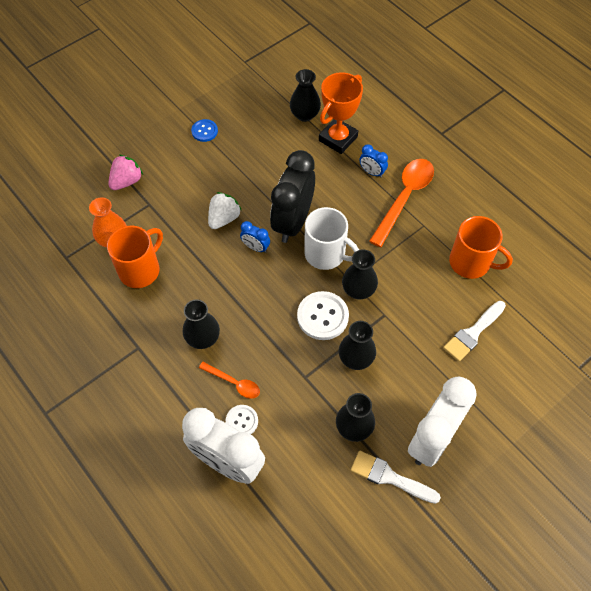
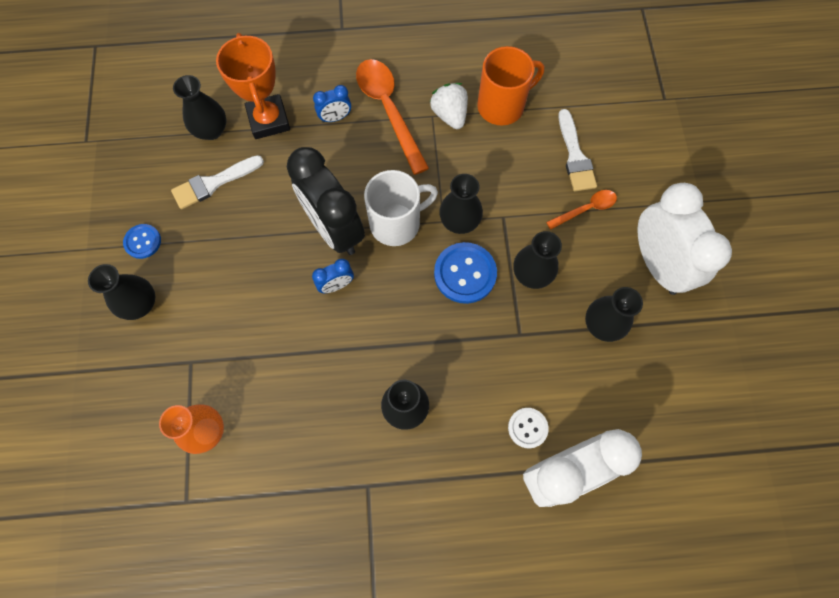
camera: 55 degrees left, 10 degrees up
(126, 181) = (137, 368): pink strawberry -> none
(140, 270) = (270, 424): orange mug -> none
(166, 156) = (140, 304): none -> black vase
(224, 218) = (275, 294): white strawberry -> white strawberry (449, 115)
(234, 383) = (479, 409): orange spoon -> orange spoon (586, 209)
(322, 316) = (465, 274): white button -> blue button
(389, 477) = (671, 327): white brush -> white brush (213, 183)

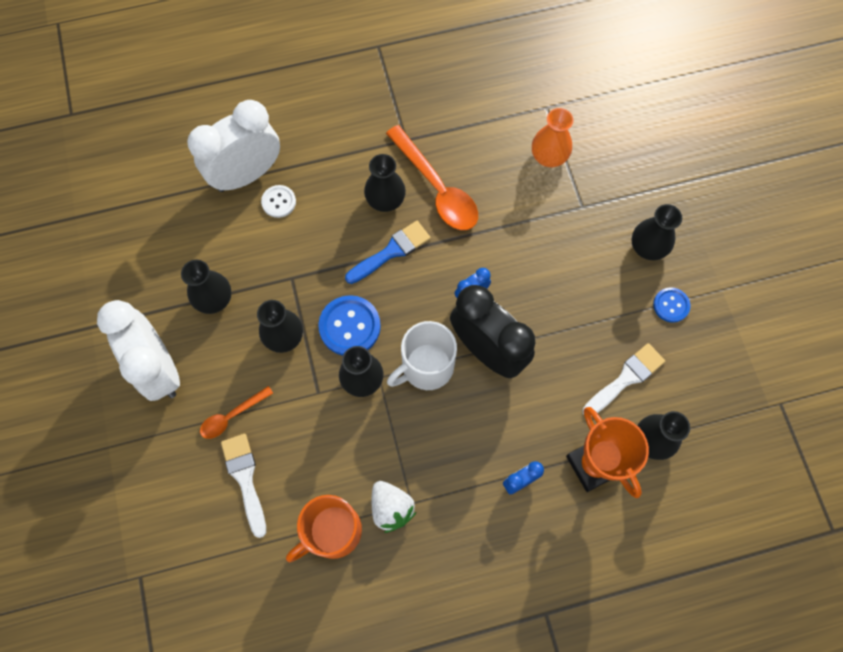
camera: 170 degrees right, 0 degrees up
(388, 110) = (462, 501): orange spoon -> orange spoon (437, 188)
(409, 346) = (391, 251): none -> blue brush

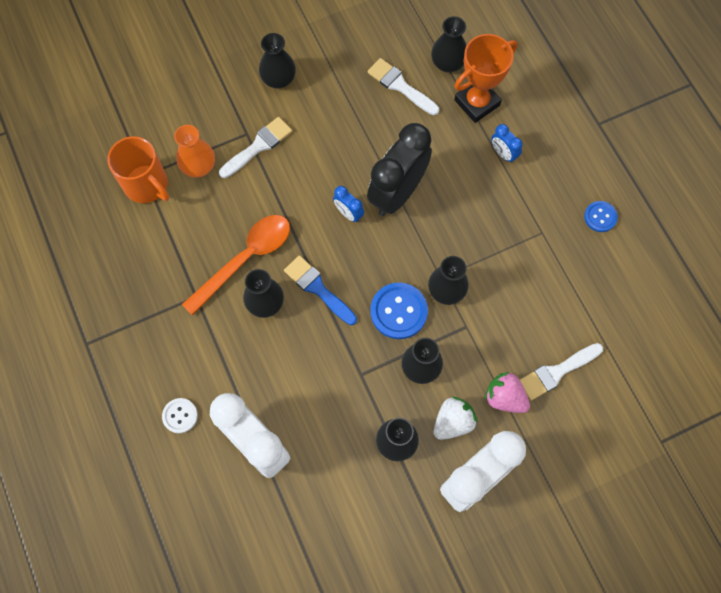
camera: 100 degrees left, 0 degrees up
(232, 416) = (504, 397): orange spoon -> pink strawberry
(279, 202) = (282, 405): white button -> white button (180, 416)
(332, 531) = (581, 290): orange mug -> orange mug (147, 185)
(391, 508) = (550, 247): white strawberry -> white strawberry (453, 422)
(426, 367) = (423, 240): white mug -> none
(565, 216) = (258, 146): none -> white brush
(671, 305) = (329, 58): blue button -> blue button (600, 217)

